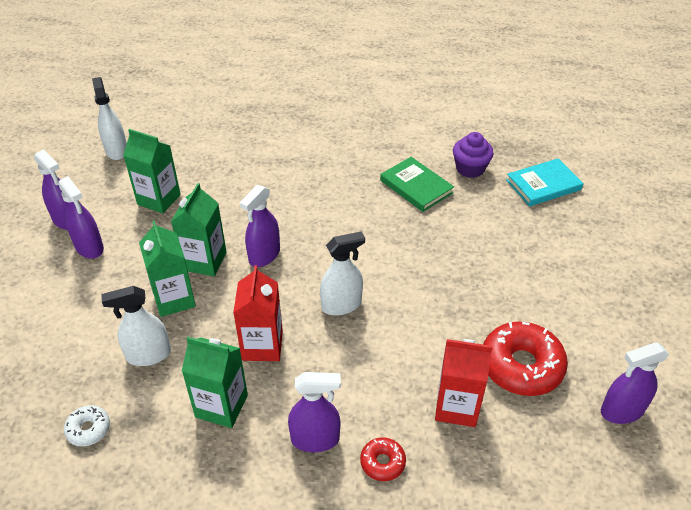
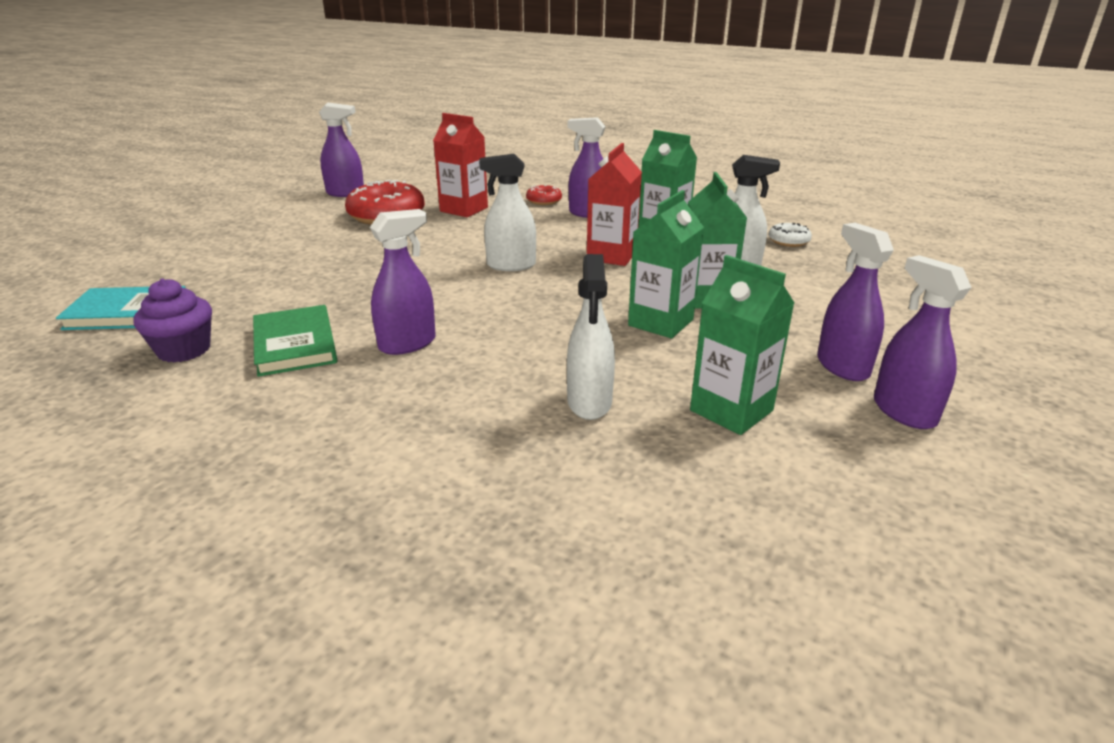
camera: 160 degrees left, 15 degrees down
(116, 150) = (848, 540): white spray bottle -> white spray bottle (589, 402)
(264, 255) = (576, 314): purple spray bottle -> purple spray bottle (407, 344)

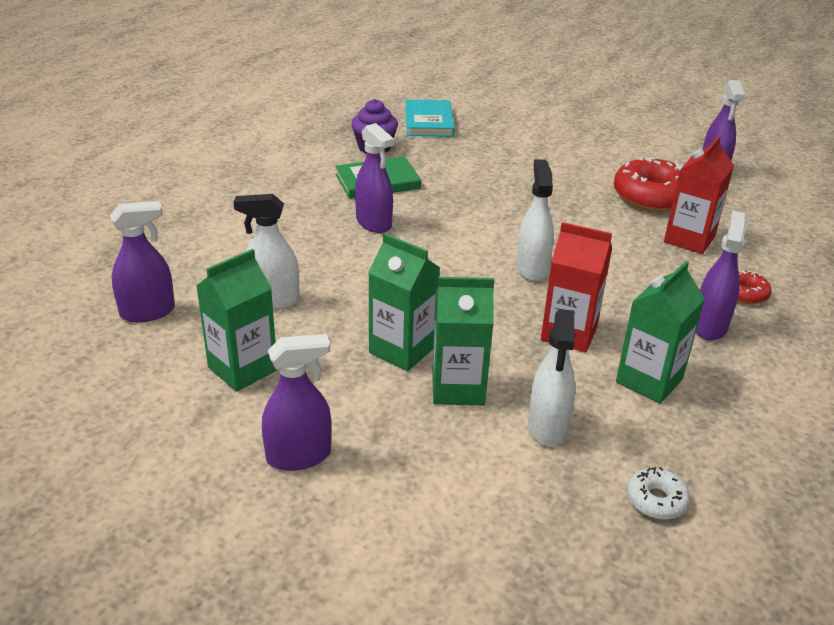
camera: 90 degrees right, 5 degrees up
(903, 411) = (212, 475): purple spray bottle -> purple spray bottle (148, 312)

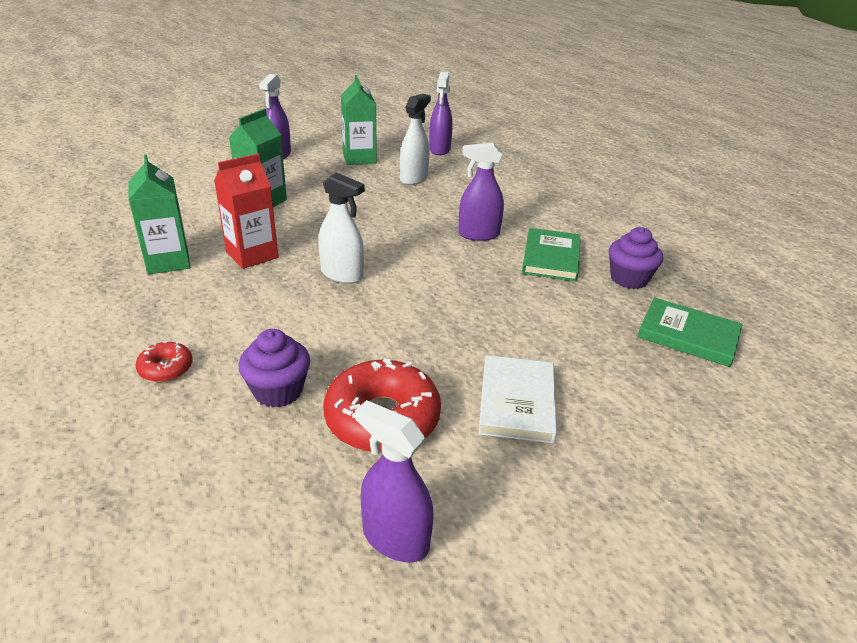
camera: 120 degrees right, 0 degrees up
(402, 350) = (317, 198): green carton -> none
(429, 122) = (688, 335): turquoise book -> green book
(547, 427) = (195, 213): white spray bottle -> none
(574, 161) = (517, 402): none -> white book
(656, 500) = (102, 219): white donut -> none
(689, 239) = (278, 391): red carton -> purple cupcake
(709, 326) = (166, 319): purple spray bottle -> none

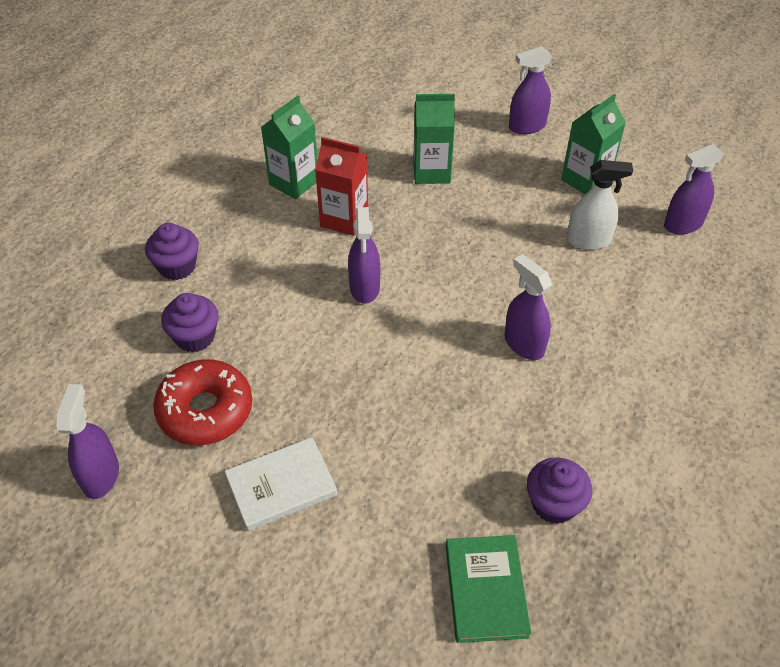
camera: 60 degrees right, 15 degrees up
(166, 368) = (177, 267): red donut -> purple cupcake
(342, 274) = (364, 288): white spray bottle -> purple spray bottle
(551, 258) = (534, 421): green book -> none

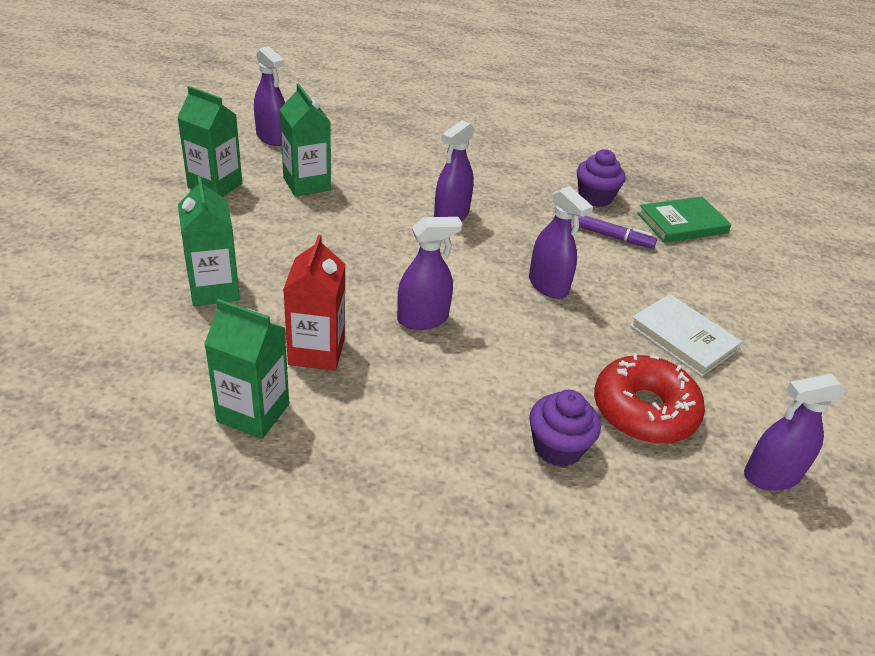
camera: 110 degrees left, 10 degrees down
(177, 267) = (454, 501): purple cupcake -> none
(464, 491) = (614, 237): none -> purple marker
(527, 126) = (120, 224): purple spray bottle -> purple spray bottle (548, 286)
(588, 240) = (306, 184): white spray bottle -> green carton

